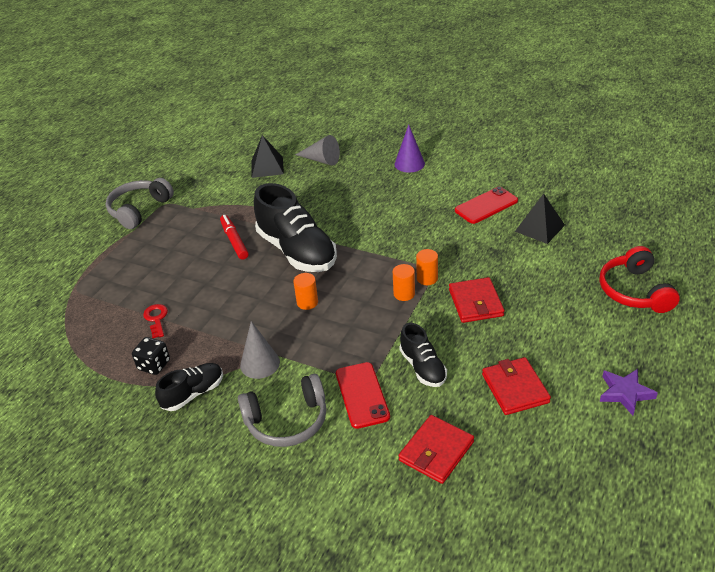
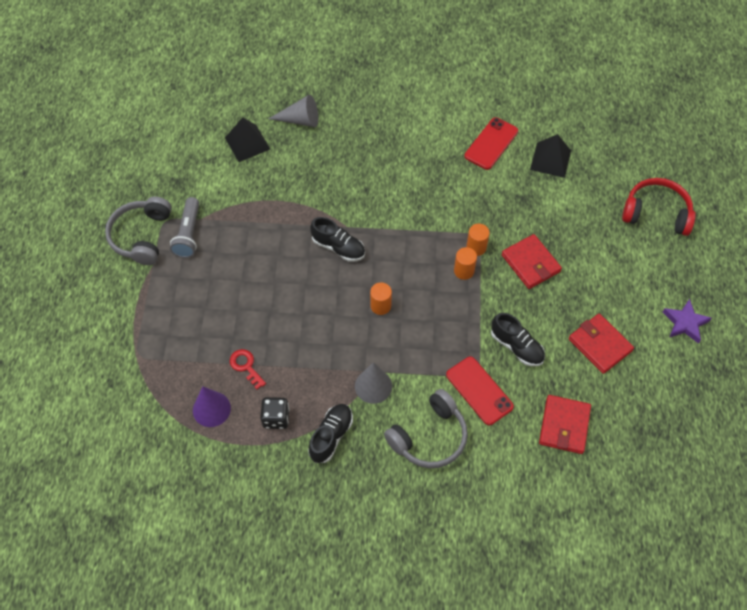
camera: 25 degrees left, 20 degrees up
(177, 216) = (188, 234): none -> grey flashlight
(234, 241) = (268, 251): red marker -> none
(297, 251) = (338, 247): black shoe -> black shoe, size x0.53
(409, 164) = (393, 105): purple cone -> purple cone (211, 409)
(634, 291) = (656, 213): red headphones -> red headphones turned 135 degrees clockwise

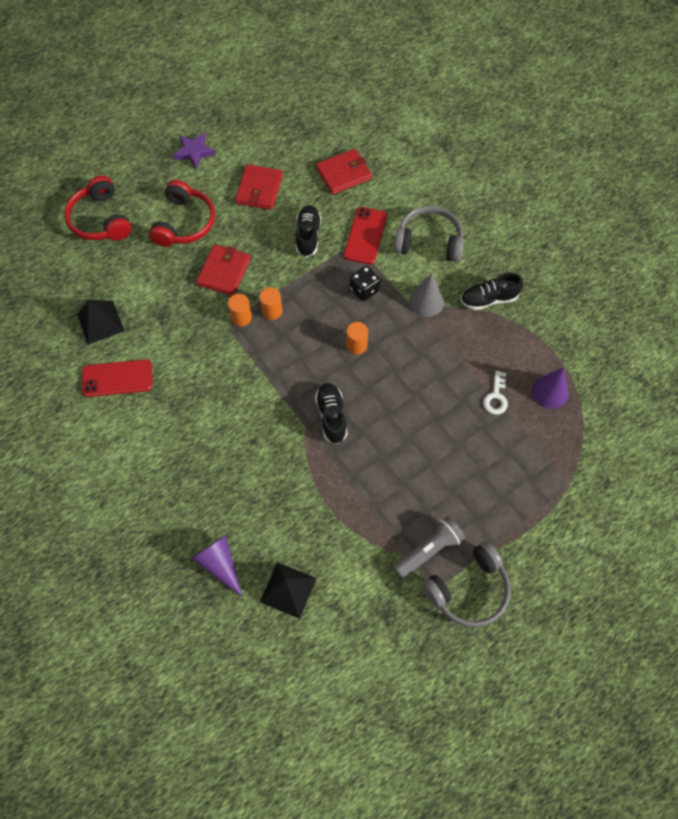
camera: 130 degrees left, 5 degrees up
(246, 366) = (496, 397): red key -> white key
(276, 418) = (512, 344): black dice -> black dice (364, 290)
(300, 120) = (219, 564): grey cone -> purple cone
(606, 267) = (184, 223): none -> red headphones

